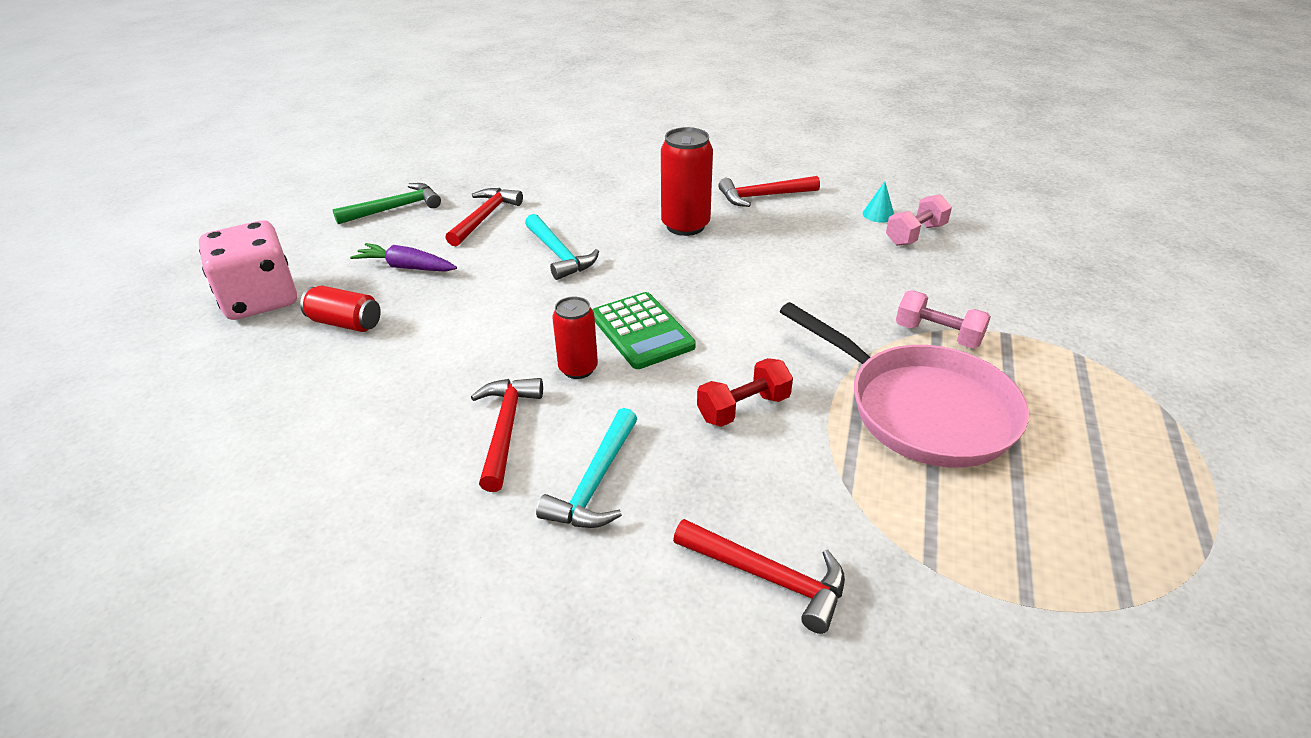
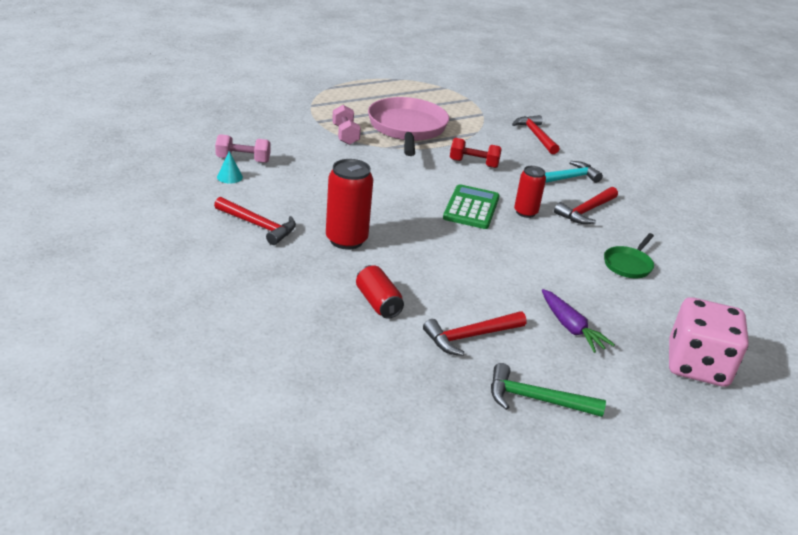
camera: 140 degrees left, 5 degrees down
(345, 323) = (639, 309): red can -> red can (378, 303)
(389, 373) = (628, 264): none -> green pan
(559, 254) = (456, 272): turquoise hammer -> none

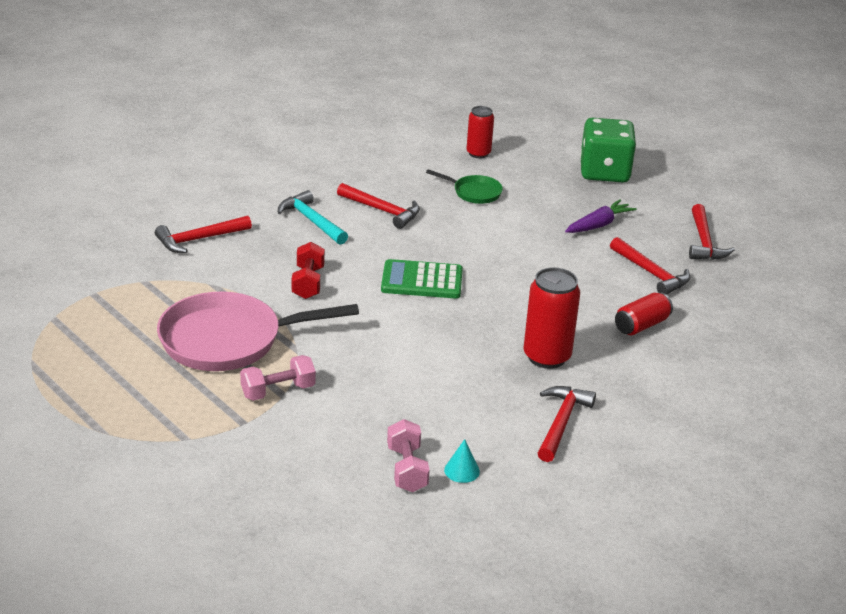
camera: 100 degrees left, 0 degrees up
(525, 212) = (409, 247): red can -> red can (478, 153)
(536, 399) = (704, 242): green hammer -> red hammer
(697, 365) = (604, 172): pink dice -> green dice

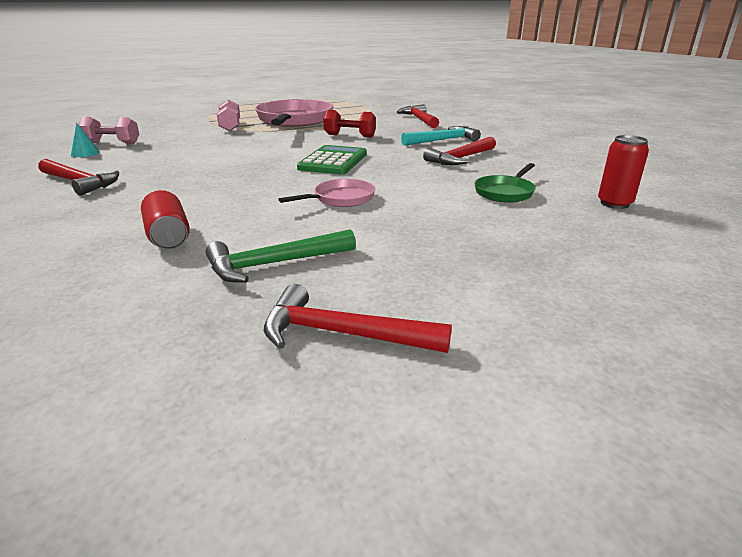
camera: 105 degrees right, 5 degrees down
(527, 263) = (341, 199): none -> pink pan
(546, 357) = (173, 188): red can -> none
(598, 225) = (421, 249): purple carrot -> none
(604, 172) = (603, 280): green dice -> none
(651, 273) = (274, 264): red hammer -> green hammer

